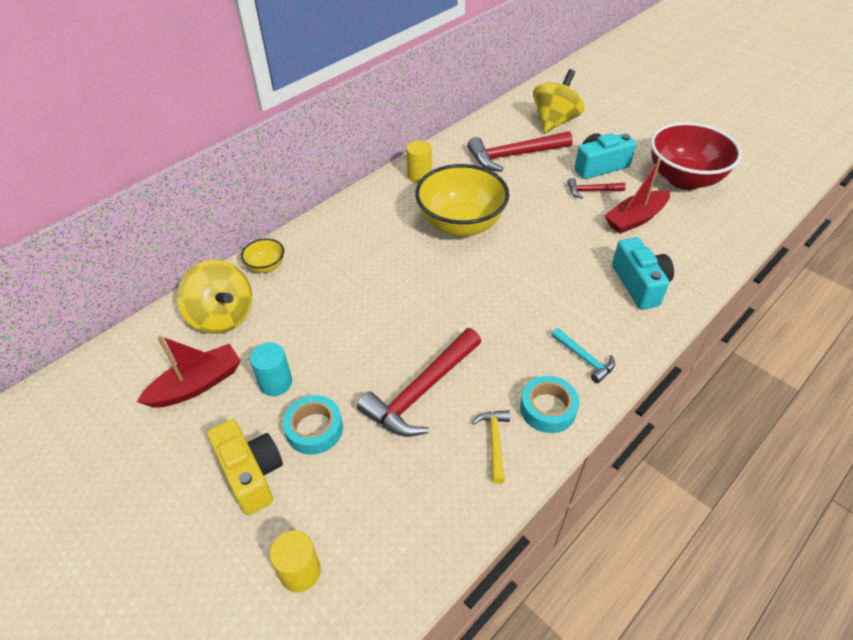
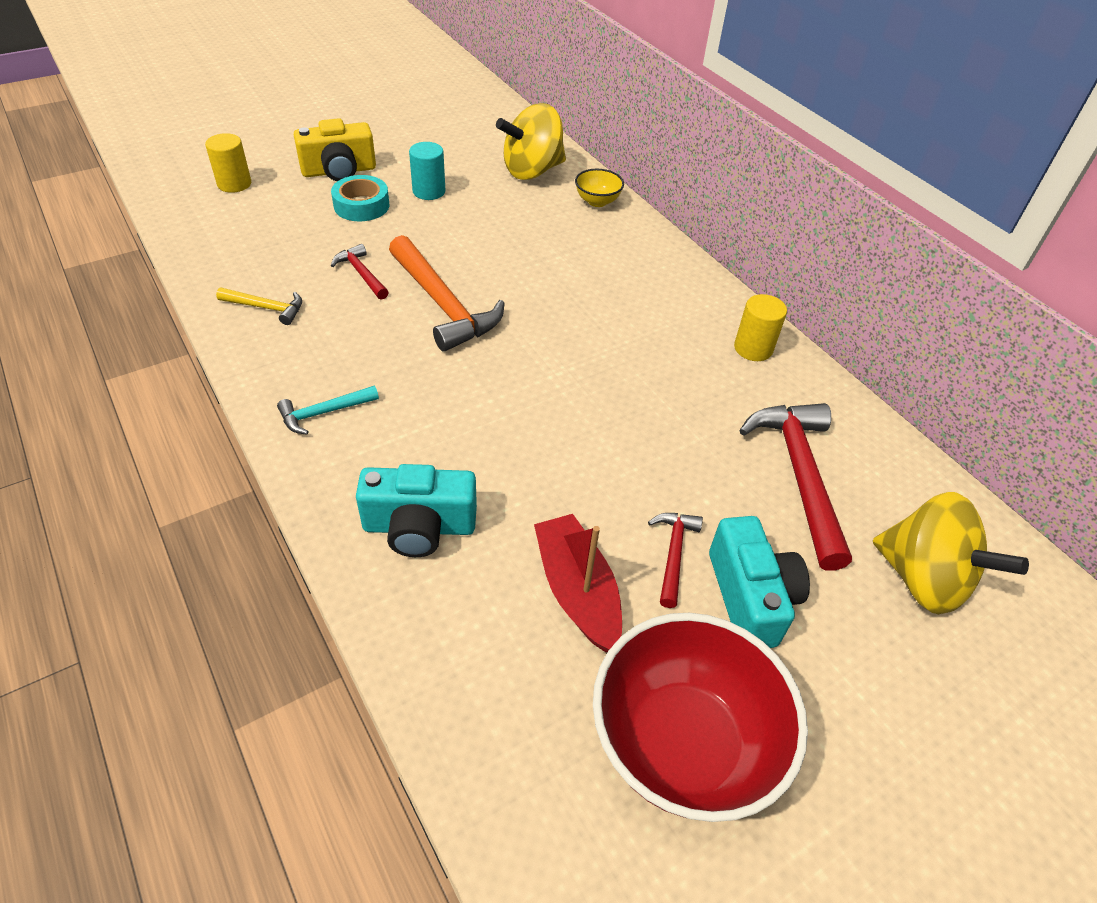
camera: 100 degrees right, 0 degrees up
(197, 384) = (452, 153): red boat -> none
(421, 392) = (361, 274): red hammer -> red hammer, size x0.51
(439, 327) = (443, 305): none -> orange hammer
(460, 225) = (625, 365): yellow bowl -> none
(548, 408) = (277, 358): turquoise tape -> none

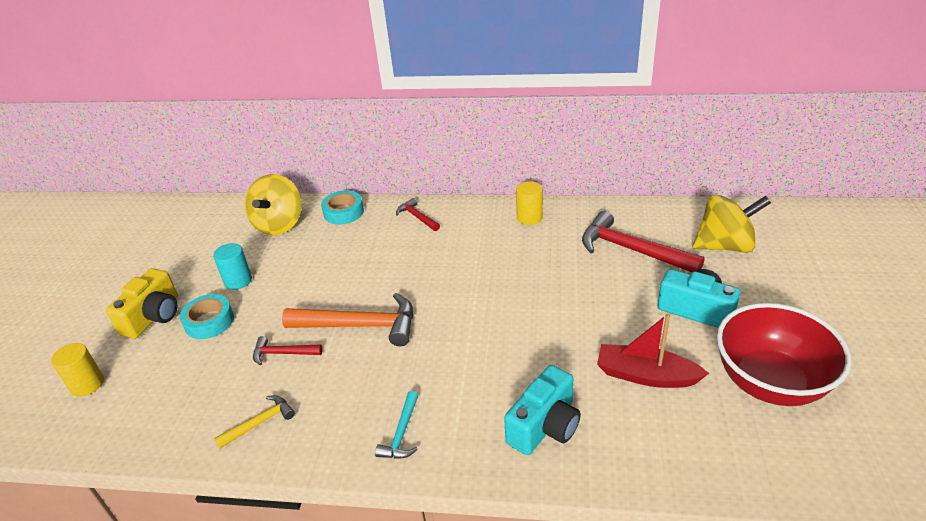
camera: 45 degrees left, 10 degrees down
(597, 201) = (343, 212): yellow bowl -> turquoise tape
(673, 554) = (648, 323): red hammer -> red hammer (417, 217)

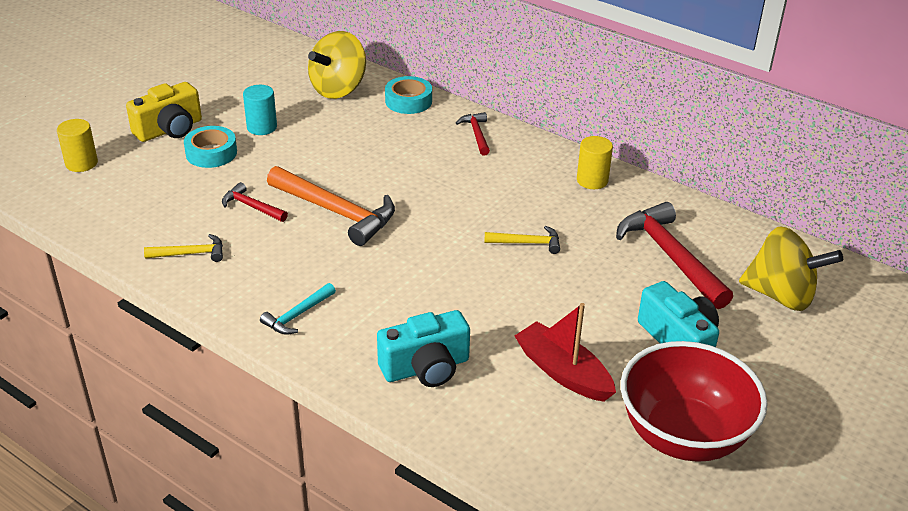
camera: 25 degrees right, 0 degrees up
(528, 284) = (527, 243): none -> yellow hammer

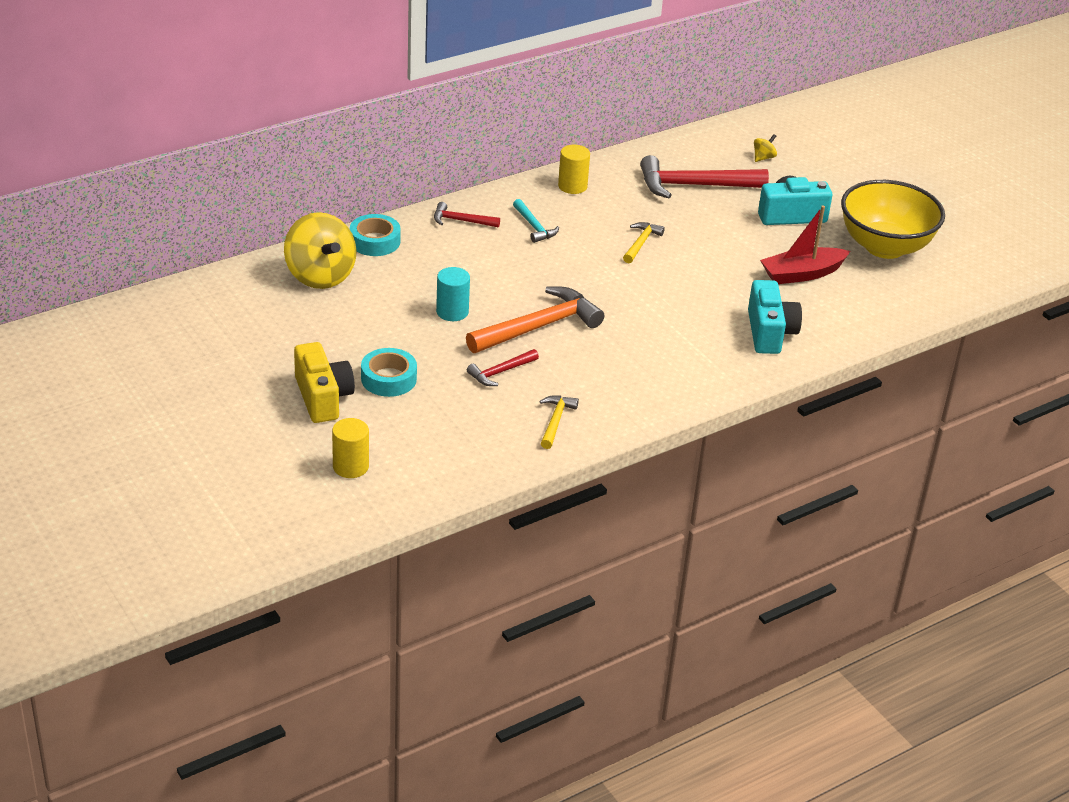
camera: 70 degrees left, 0 degrees up
(262, 127) = (361, 338): turquoise cylinder -> turquoise cylinder (452, 312)
(297, 315) = (675, 380): turquoise hammer -> turquoise hammer (534, 227)
(683, 435) = (885, 247): red bowl -> yellow bowl
(781, 295) = (763, 158): yellow spinning top -> yellow spinning top, size x0.40

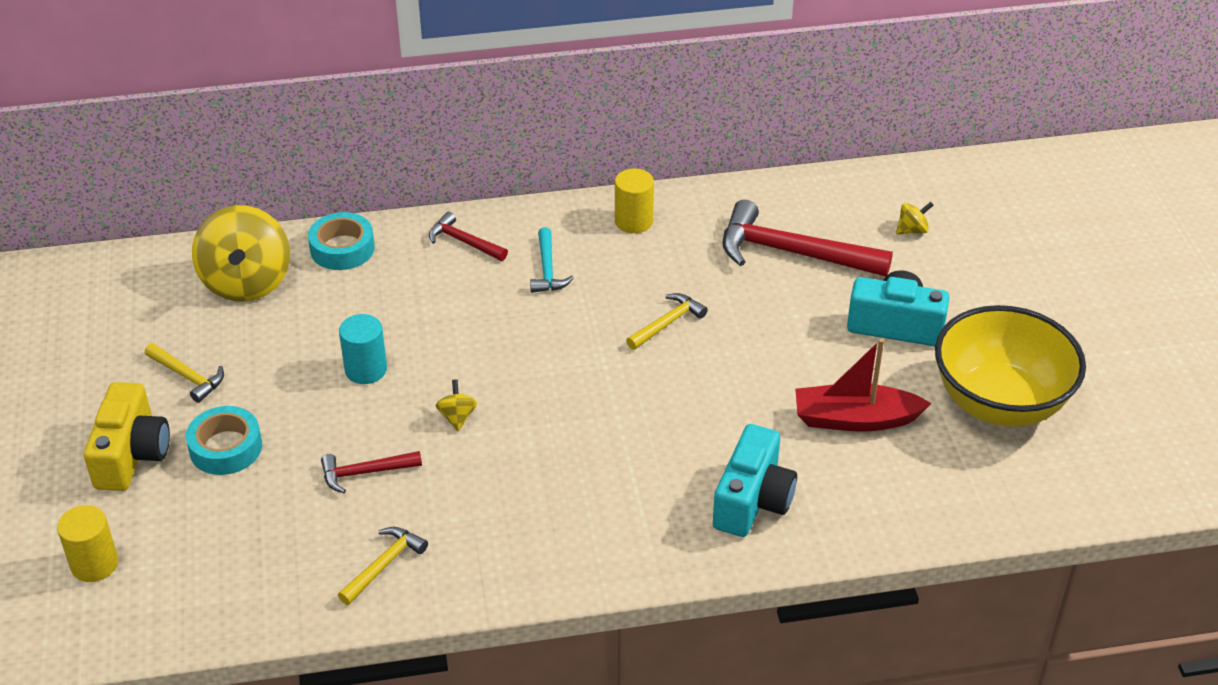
camera: 25 degrees right, 5 degrees up
(324, 342) = (188, 377): none -> yellow hammer
(539, 326) = (457, 417): orange hammer -> yellow spinning top

